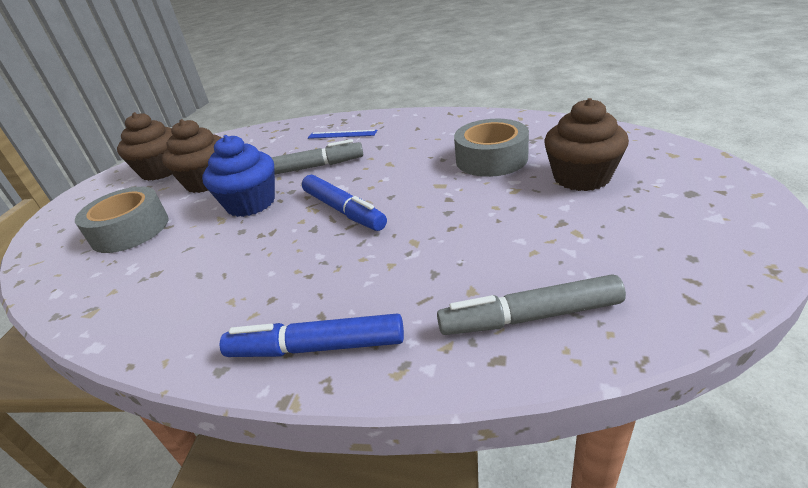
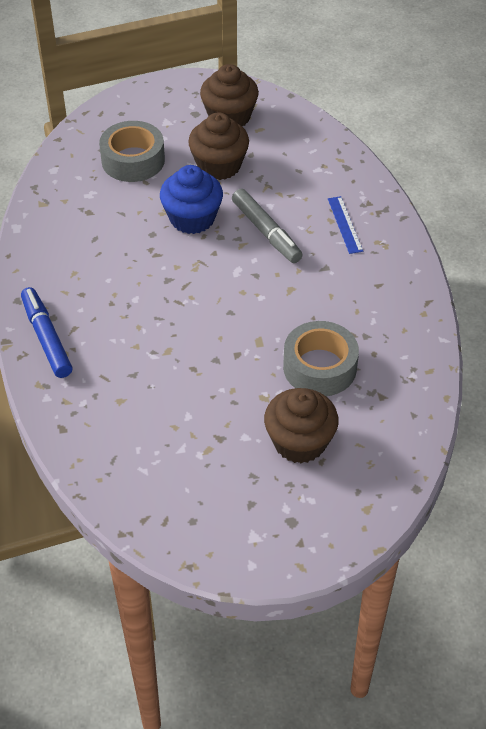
camera: 60 degrees right, 15 degrees up
(343, 210) = (198, 288): blue marker -> none
(529, 317) = (102, 436): grey marker -> none

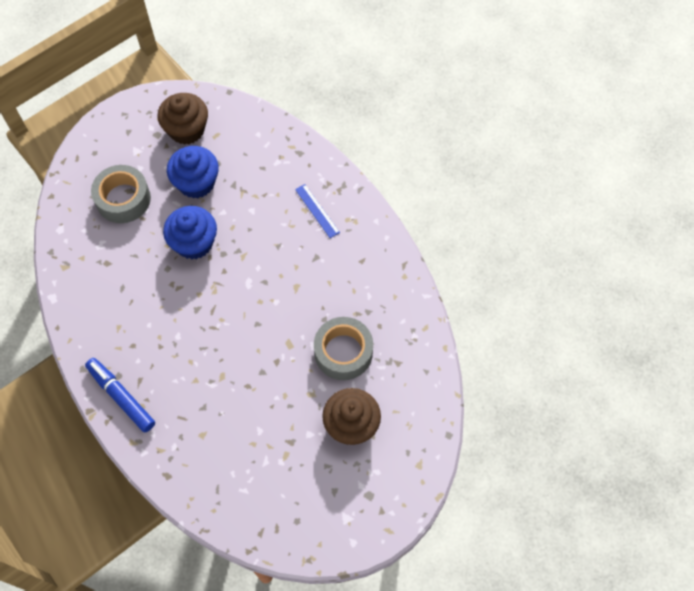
camera: 20 degrees left, 15 degrees up
(219, 166) = (196, 183): brown cupcake -> blue cupcake
(266, 232) = (258, 238): grey marker -> none

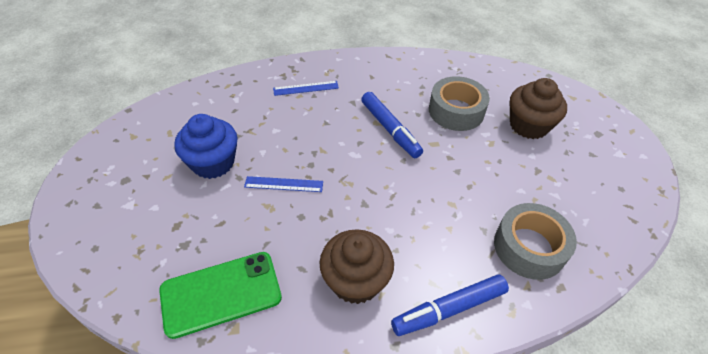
camera: 70 degrees left, 15 degrees down
(86, 246) = (221, 294): none -> green phone
(123, 199) = (183, 234): grey tape -> grey tape (529, 247)
(186, 130) = (142, 153): brown cupcake -> brown cupcake (355, 280)
(194, 243) = (284, 184): blue cupcake -> blue ruler
(291, 301) = (390, 129): none -> blue marker

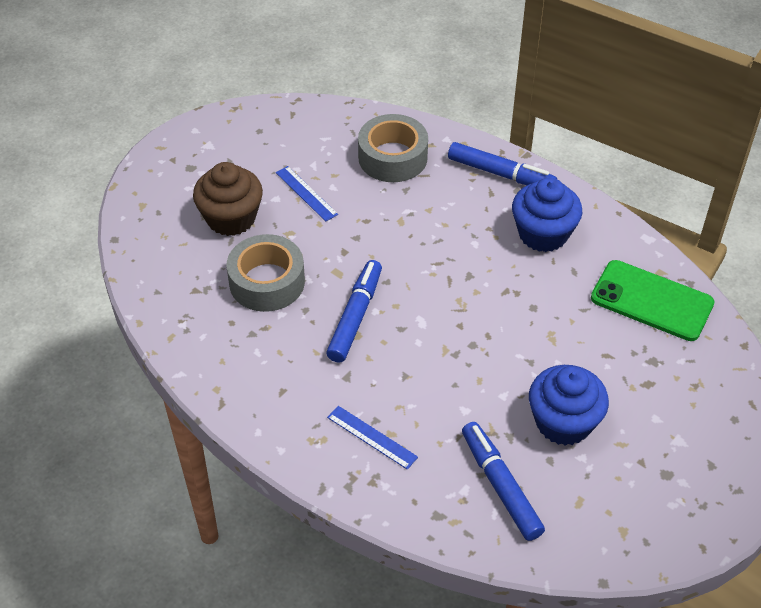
camera: 130 degrees left, 0 degrees up
(219, 112) = (500, 485): none -> blue marker
(284, 184) = (518, 345): blue ruler -> blue ruler (306, 193)
(355, 280) = (543, 234): brown cupcake -> blue cupcake

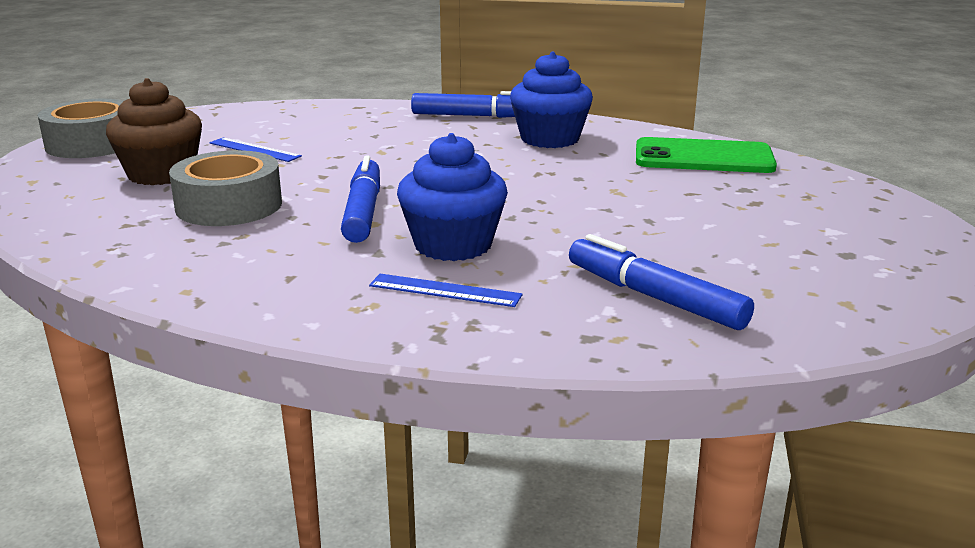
camera: 20 degrees left, 25 degrees down
(392, 157) = (348, 121): grey tape -> grey tape (92, 144)
(563, 422) = (687, 240): blue cupcake -> blue cupcake (453, 245)

